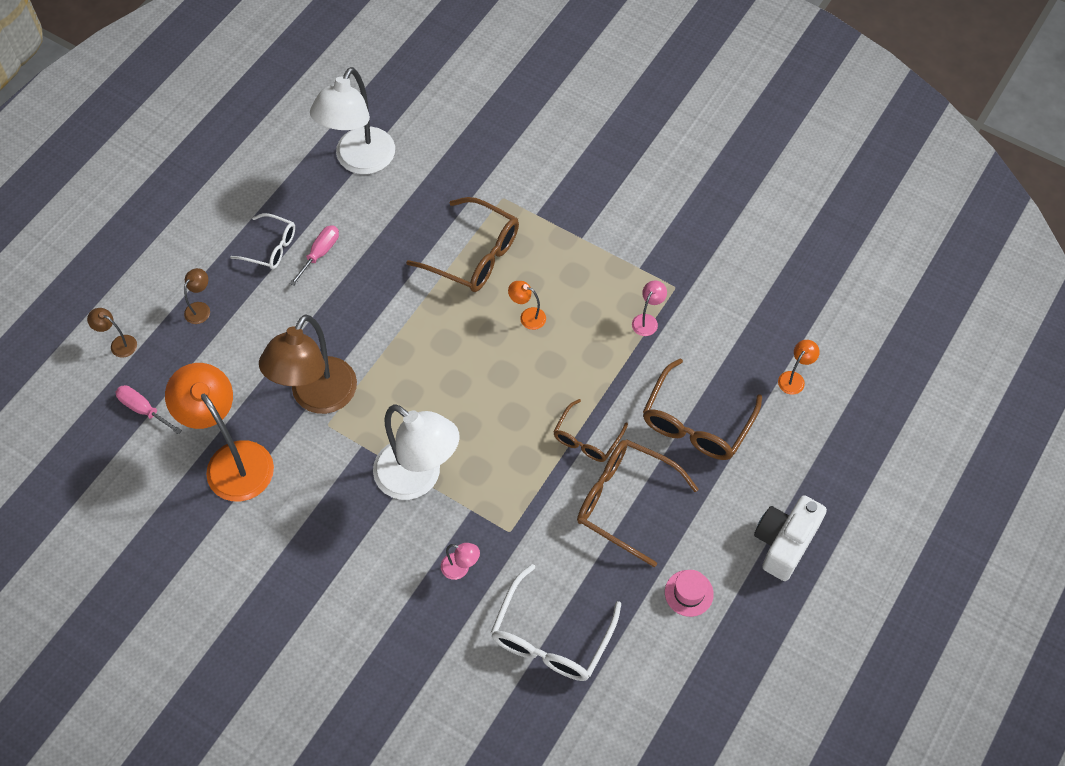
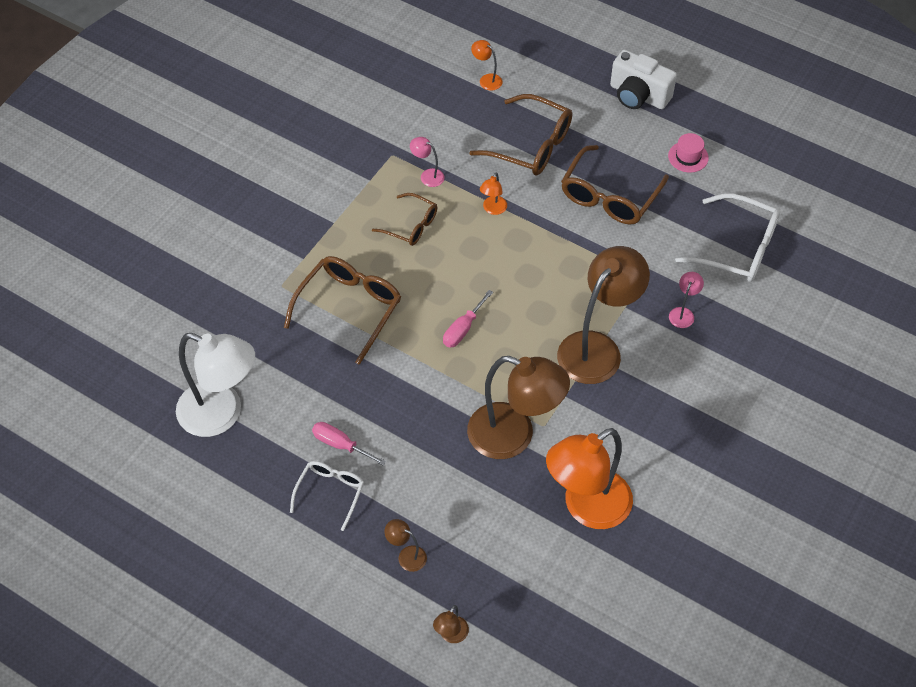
camera: 90 degrees left, 5 degrees down
(143, 409) = (532, 599): pink screwdriver -> pink screwdriver (463, 329)
(418, 478) = (597, 348): white lamp -> brown lamp
(527, 316) = (422, 265): orange lamp -> orange lamp (493, 209)
(587, 438) = (550, 221): brown glasses -> brown glasses (411, 225)

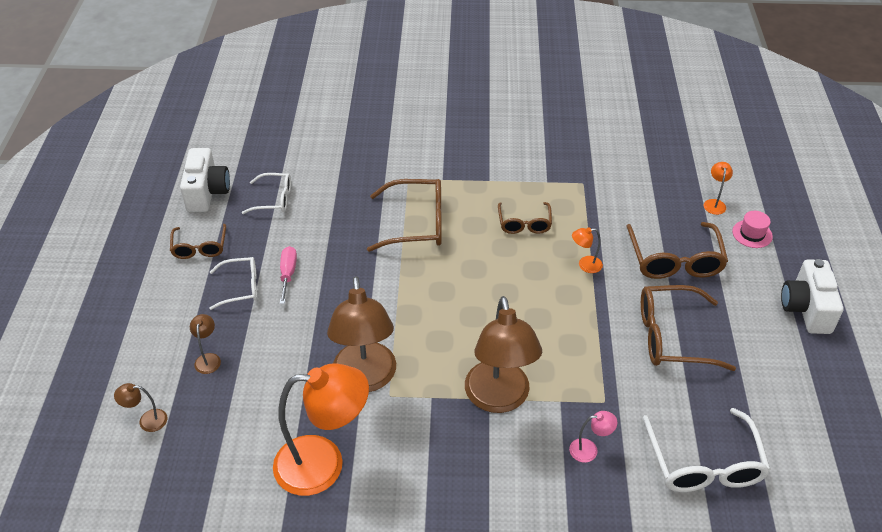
camera: 60 degrees right, 10 degrees down
(163, 472) = (207, 192): none -> white camera
(222, 414) = (274, 199): white lamp -> white glasses
(245, 509) = (199, 247): none -> brown glasses
(427, 175) = (582, 211): pink lamp -> none
(463, 329) = (449, 299): pink screwdriver -> none
(586, 507) = (324, 464): orange lamp -> orange lamp turned 150 degrees clockwise
(597, 348) = (499, 399): brown lamp -> brown lamp turned 75 degrees clockwise
(688, 157) = (774, 376): pink hat -> pink hat (752, 234)

